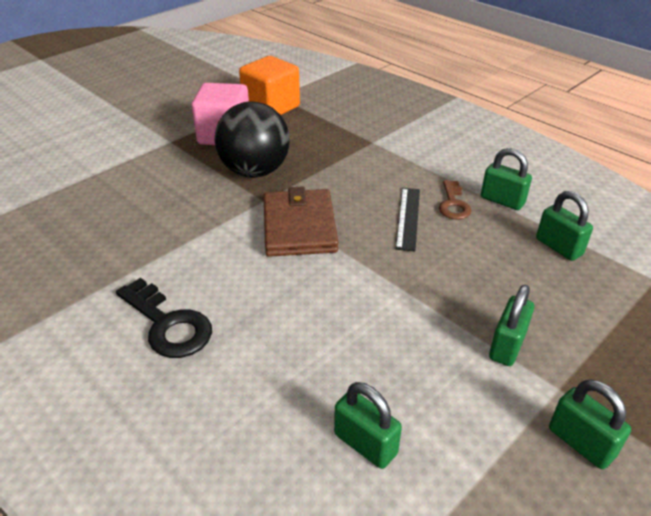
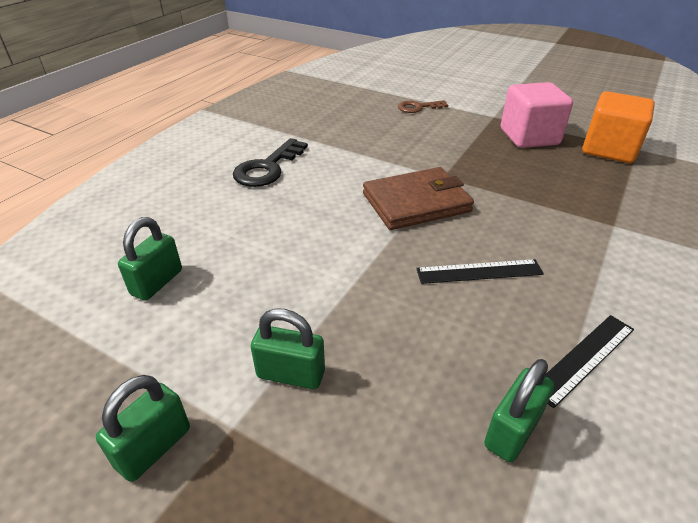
camera: 75 degrees right, 0 degrees up
(255, 171) = (484, 163): black ball -> none
(453, 204) = (536, 307): brown key -> brown key (418, 107)
(502, 200) = (584, 358): green padlock -> black ruler

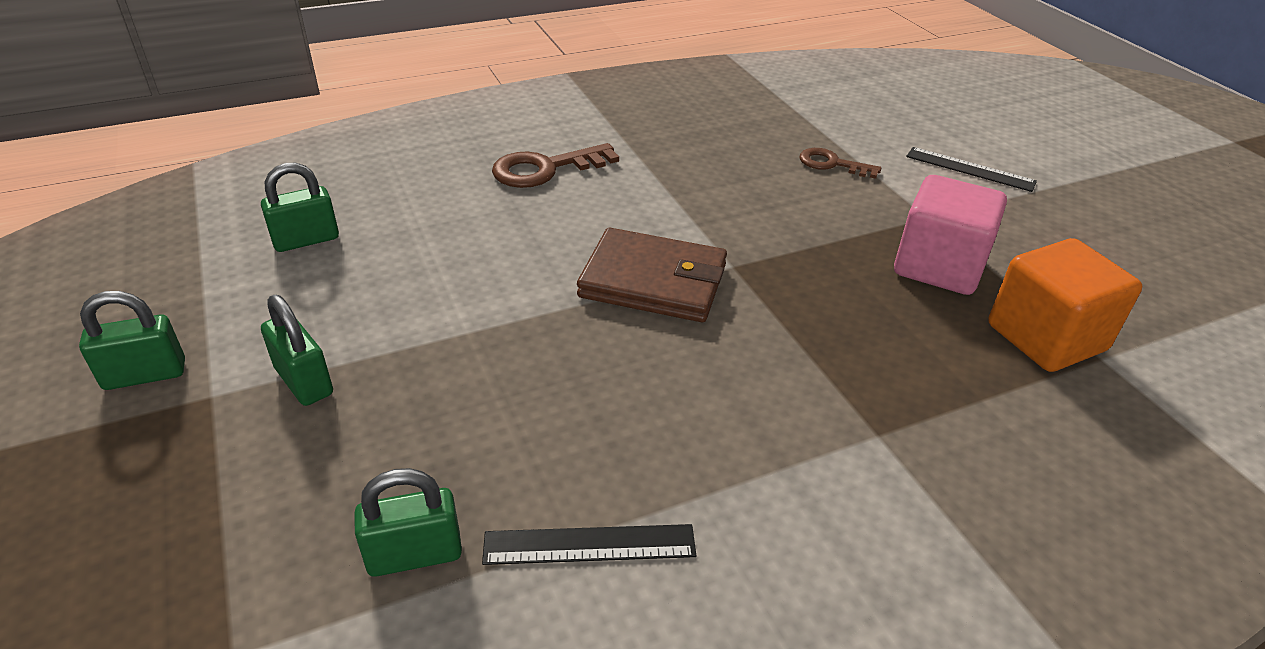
camera: 35 degrees right, 0 degrees up
(267, 168) = (545, 169): black key -> brown key
(479, 272) = (612, 392): black ruler -> black ruler (970, 169)

